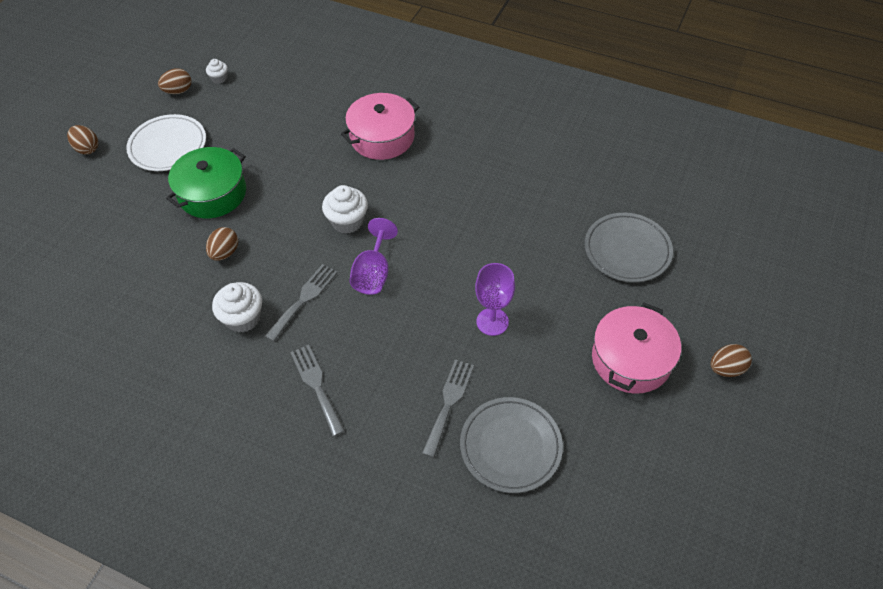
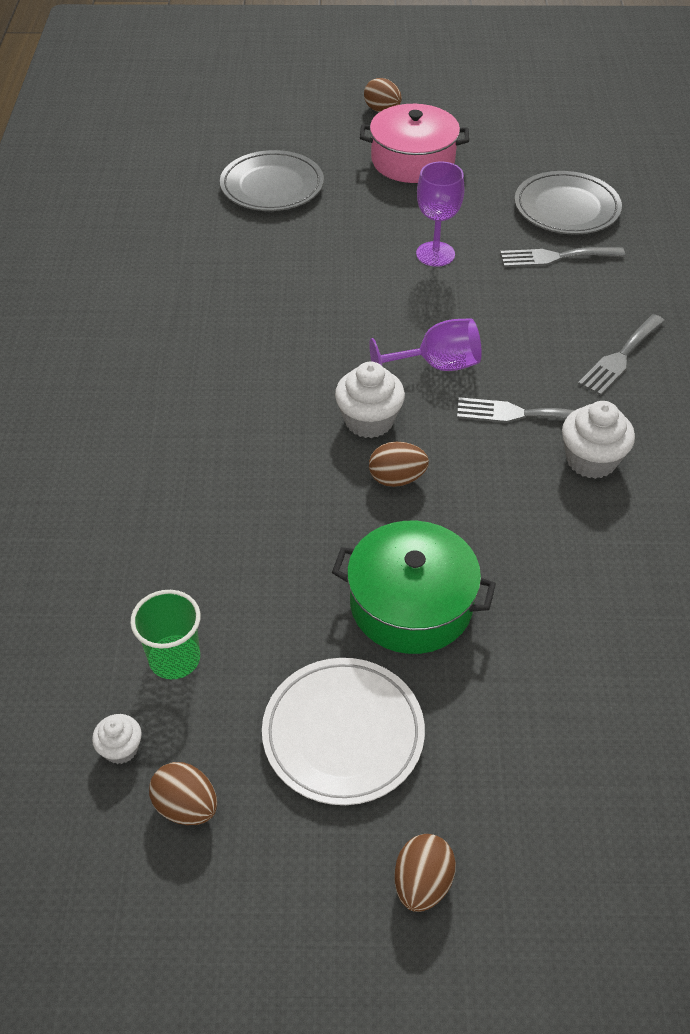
camera: 115 degrees left, 5 degrees down
(225, 253) = (508, 530): brown egg -> brown egg (397, 479)
(249, 103) = (174, 659): none -> green cup
(382, 137) = (183, 443): pink pot -> none

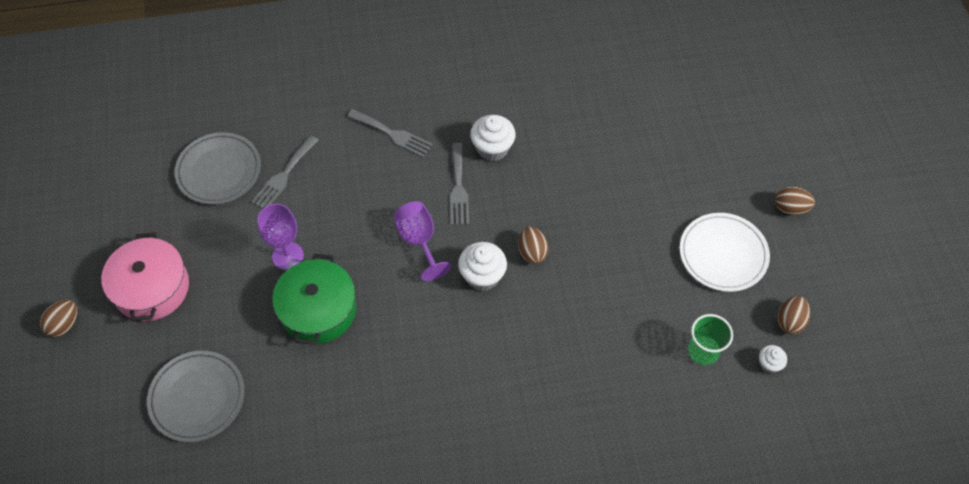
camera: 100 degrees left, 10 degrees up
(411, 603) = (628, 232): green pot -> green pot (318, 310)
(555, 257) = (284, 175): grey fork -> grey fork turned 45 degrees clockwise

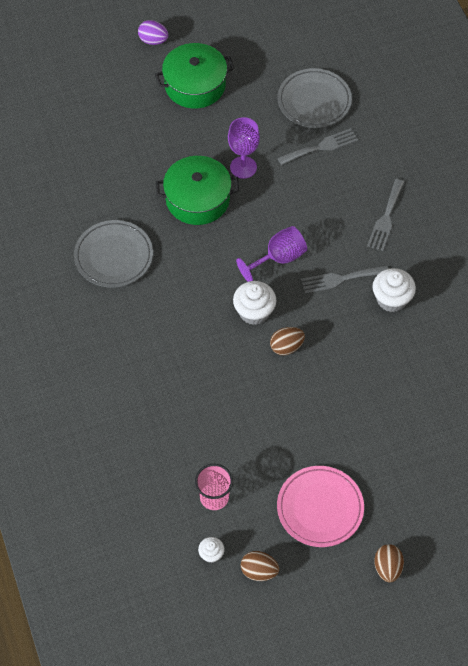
camera: 80 degrees right, 0 degrees up
(64, 324) = (153, 40): brown egg -> purple egg
(151, 288) = (195, 85): pink pot -> green pot
(197, 398) = (108, 138): grey plate -> grey plate (113, 256)
(284, 175) = (321, 147): grey fork -> grey fork turned 135 degrees clockwise
(703, 351) = (214, 497): green cup -> pink cup
(723, 254) = (320, 508): white plate -> pink plate

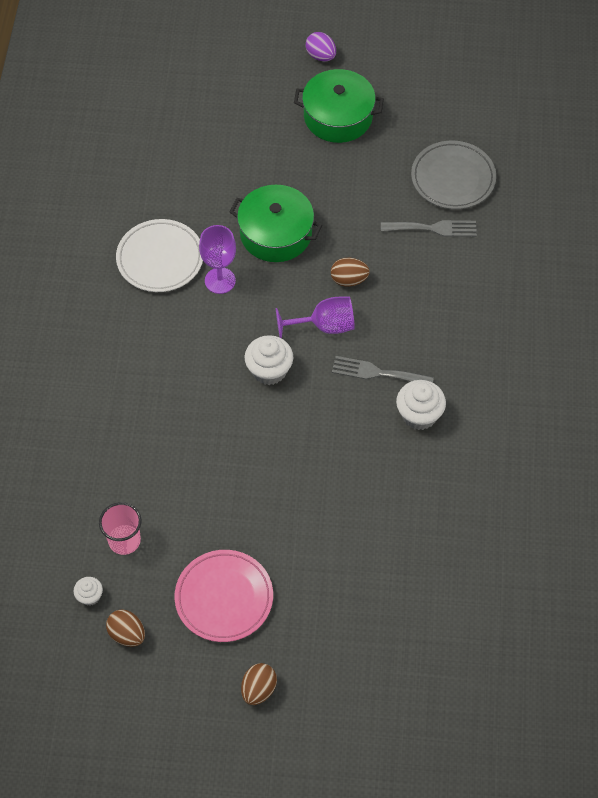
camera: 25 degrees right, 0 degrees up
(113, 256) = (160, 258): grey plate -> white plate
(243, 167) = (340, 219): purple goblet -> purple goblet (220, 280)
(286, 347) = (282, 419): brown egg -> brown egg (349, 280)
(386, 218) = (460, 328): grey fork -> none

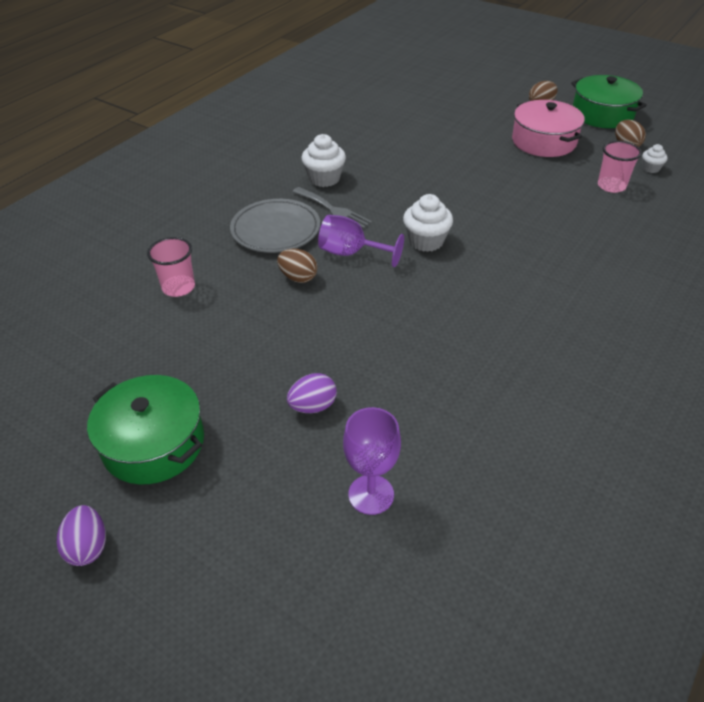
camera: 150 degrees left, 15 degrees down
(160, 258) = (483, 369): white plate -> none
(220, 280) = (427, 324): purple goblet -> purple goblet (371, 494)
(224, 598) = (544, 141): pink plate -> pink pot
(259, 181) = (313, 406): none -> purple egg
(276, 233) = (337, 343): green pot -> green pot (602, 114)
(433, 228) = (178, 287): grey fork -> pink cup
(453, 178) = (110, 322): grey plate -> grey plate (275, 230)

